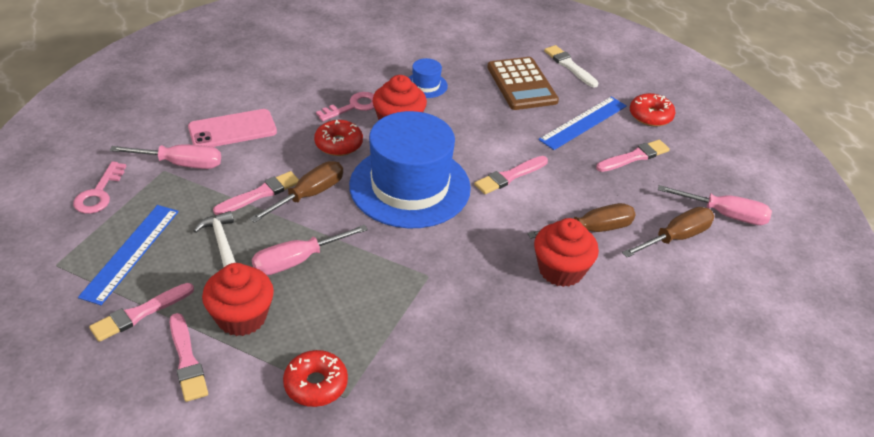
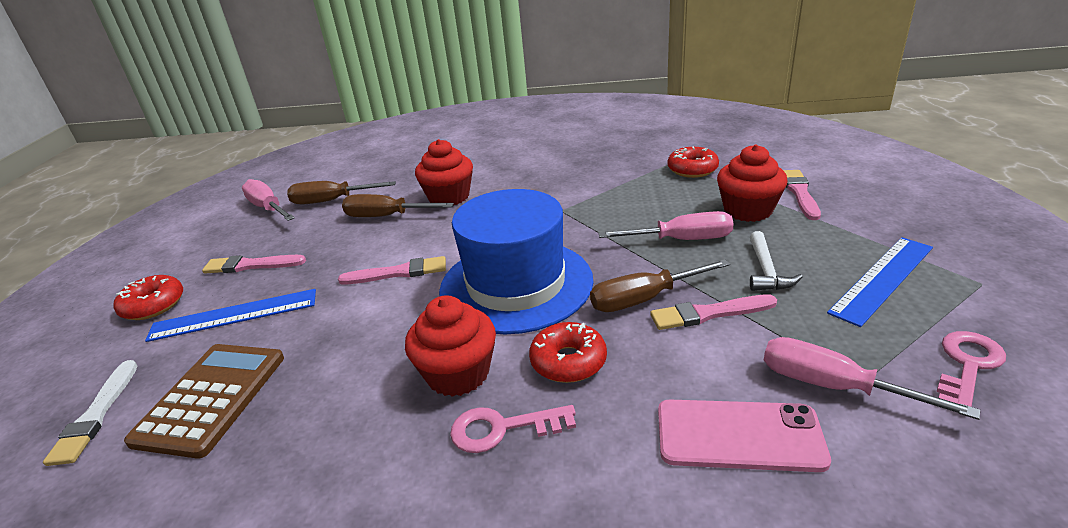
camera: 145 degrees left, 10 degrees down
(140, 313) = (853, 227): pink brush -> none
(426, 85) = (347, 442): blue hat -> none

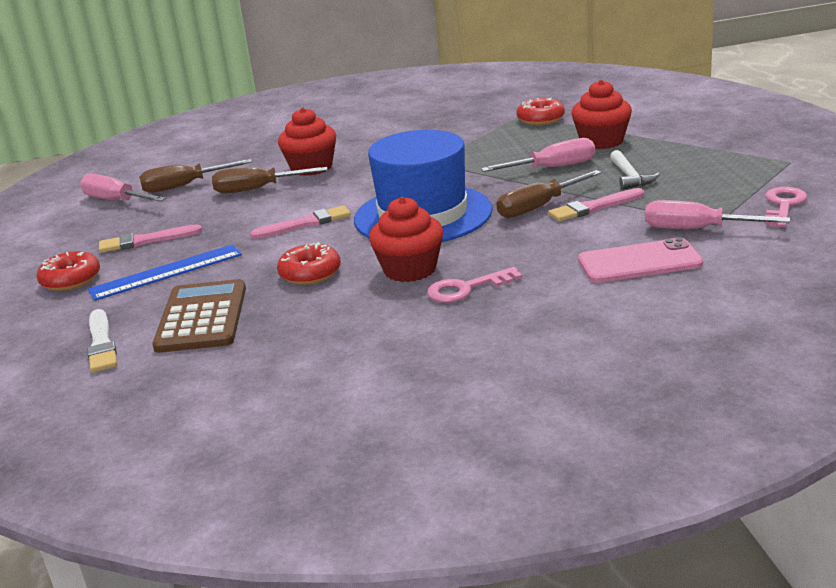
camera: 15 degrees left, 5 degrees down
(568, 361) = (496, 249): red donut -> red donut (310, 273)
(800, 193) = (642, 124): pink brush -> none
(883, 279) = (719, 169): blue ruler -> none

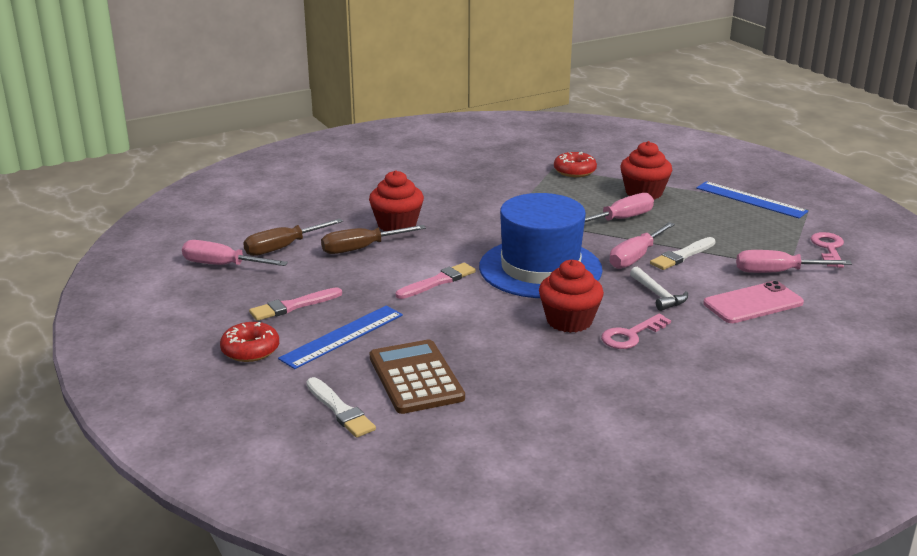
camera: 20 degrees left, 0 degrees up
(310, 273) = (482, 329): red donut -> none
(539, 207) = (636, 257): brown screwdriver -> pink screwdriver
(594, 207) = (682, 255): pink brush -> white brush
(630, 177) = (691, 226): white hammer -> white hammer (658, 295)
(724, 151) = (750, 200): none -> blue ruler

